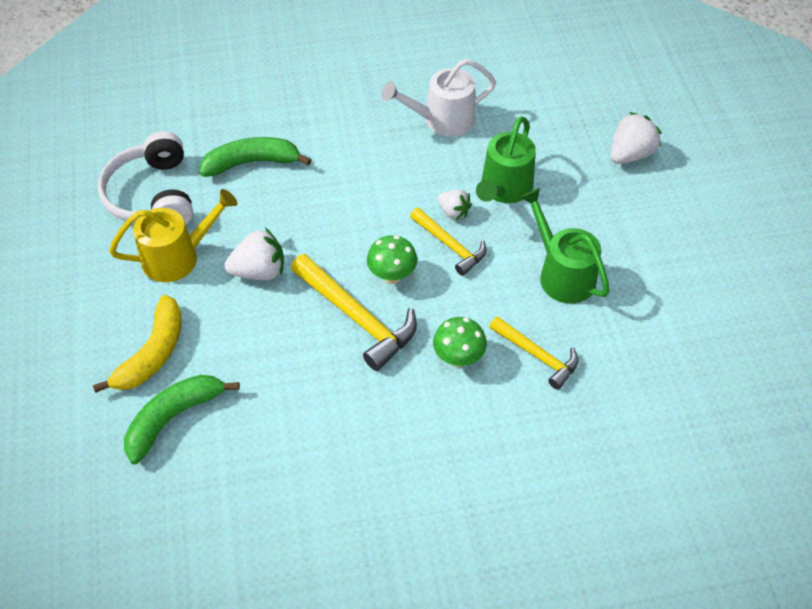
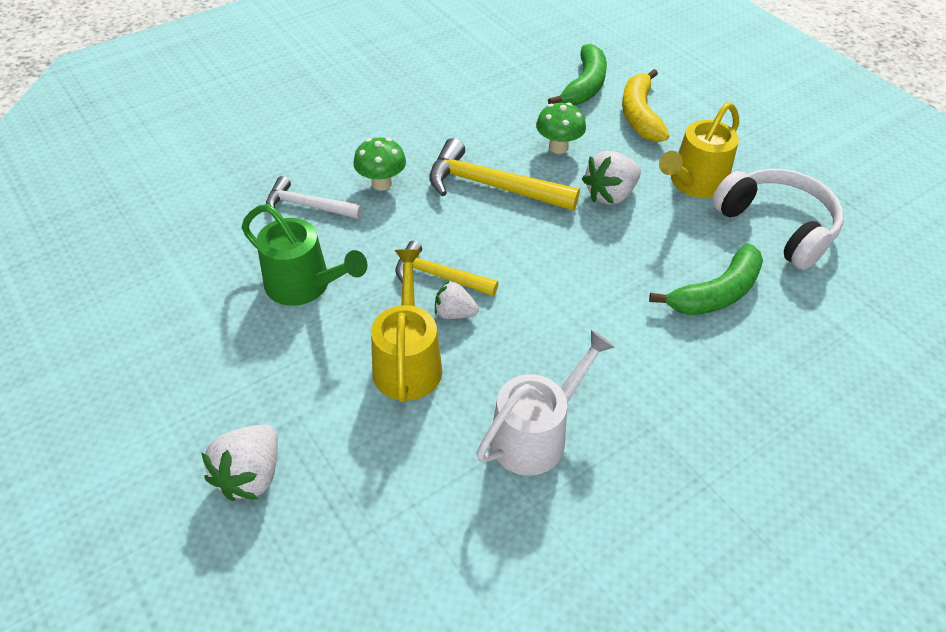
camera: 155 degrees right, 5 degrees down
(392, 276) = (482, 229): green mushroom -> green mushroom (558, 147)
(504, 189) = (407, 361): green watering can -> yellow watering can
(537, 355) = (308, 206): yellow hammer -> white hammer

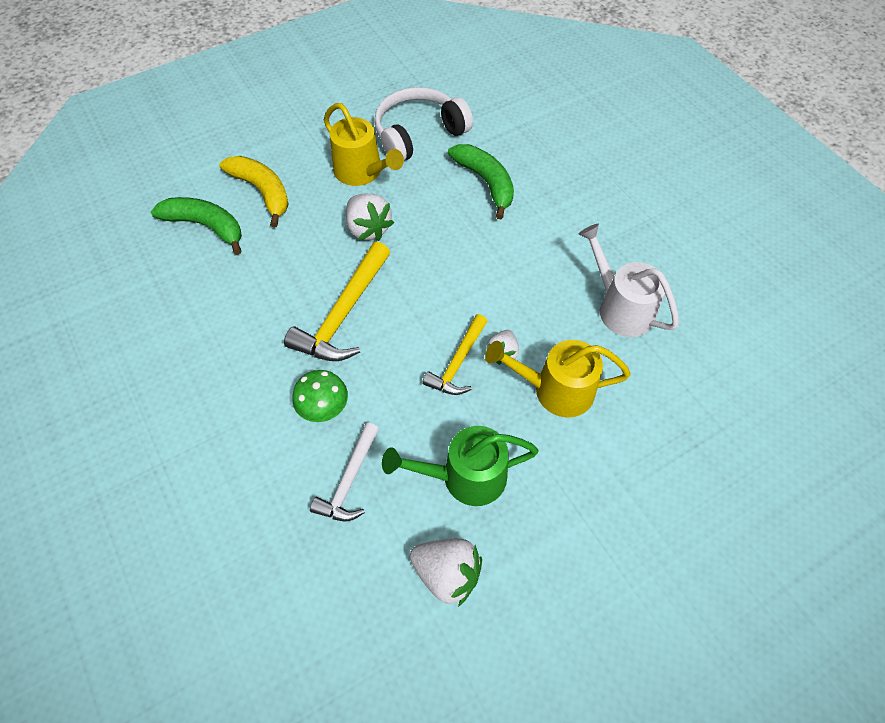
camera: 85 degrees left, 10 degrees up
(251, 475) = (676, 508): white strawberry -> white strawberry (447, 574)
(305, 285) = (464, 477): green watering can -> green watering can turned 135 degrees counterclockwise
(558, 147) = (296, 257): green mushroom -> none
(640, 115) = (262, 192): yellow banana -> yellow banana turned 135 degrees counterclockwise

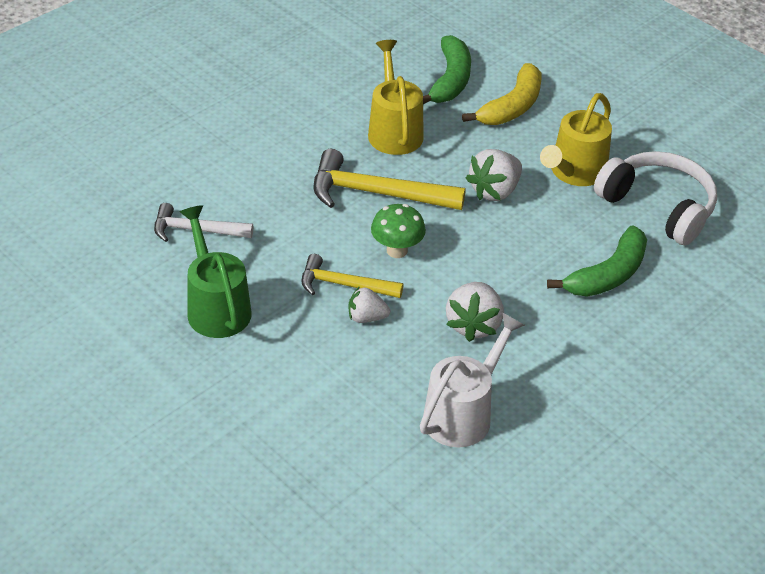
camera: 75 degrees right, 15 degrees down
(324, 409) = (264, 201): green mushroom -> green mushroom (397, 250)
(447, 574) = (118, 307): white strawberry -> white strawberry (473, 325)
(554, 390) = (332, 364): yellow watering can -> yellow watering can (394, 130)

